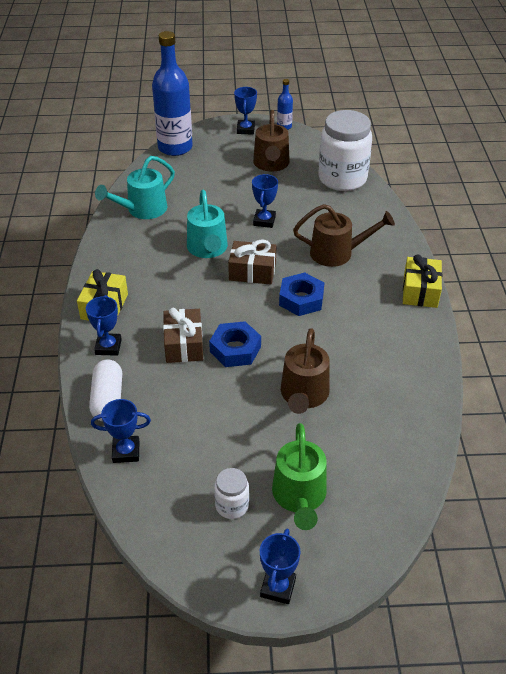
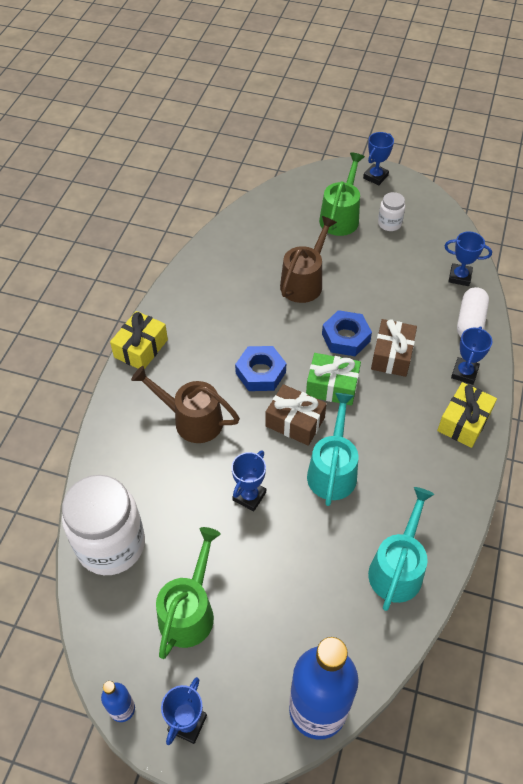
camera: 160 degrees left, 10 degrees up
(142, 210) = (398, 567): turquoise watering can -> turquoise watering can turned 45 degrees counterclockwise
(232, 304) = (332, 386): none -> green gift
(271, 164) = (189, 610): brown watering can -> green watering can

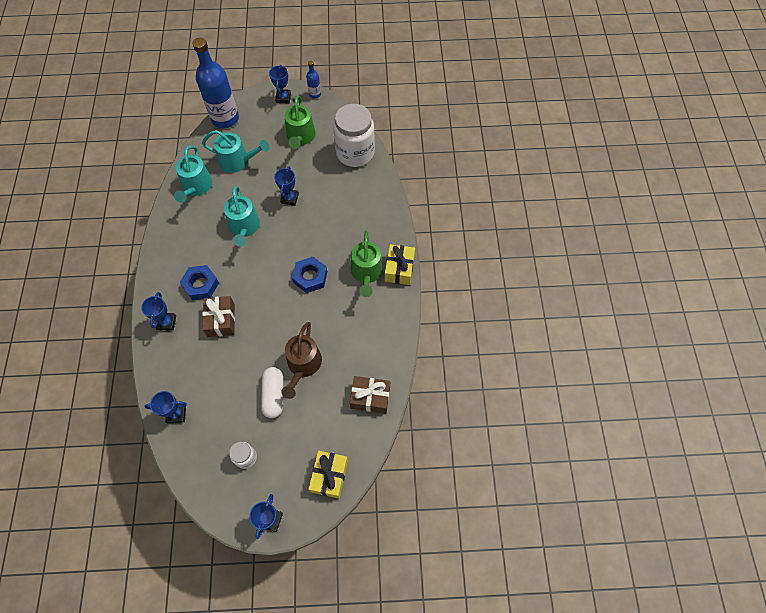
camera: 160 degrees right, 10 degrees up
(191, 420) = (342, 231): brown watering can -> none
(295, 422) = (276, 250): brown gift -> brown gift (370, 397)
(314, 596) = (238, 161): none -> turquoise watering can
(332, 386) = (258, 282): green gift -> none
(341, 217) = (291, 450): green watering can -> green watering can (366, 273)
(345, 337) = (258, 324): blue nut -> blue nut (201, 285)
(464, 422) = (164, 284): yellow gift -> yellow gift (329, 476)
(470, 322) = (165, 369): white capsule -> white capsule (274, 395)

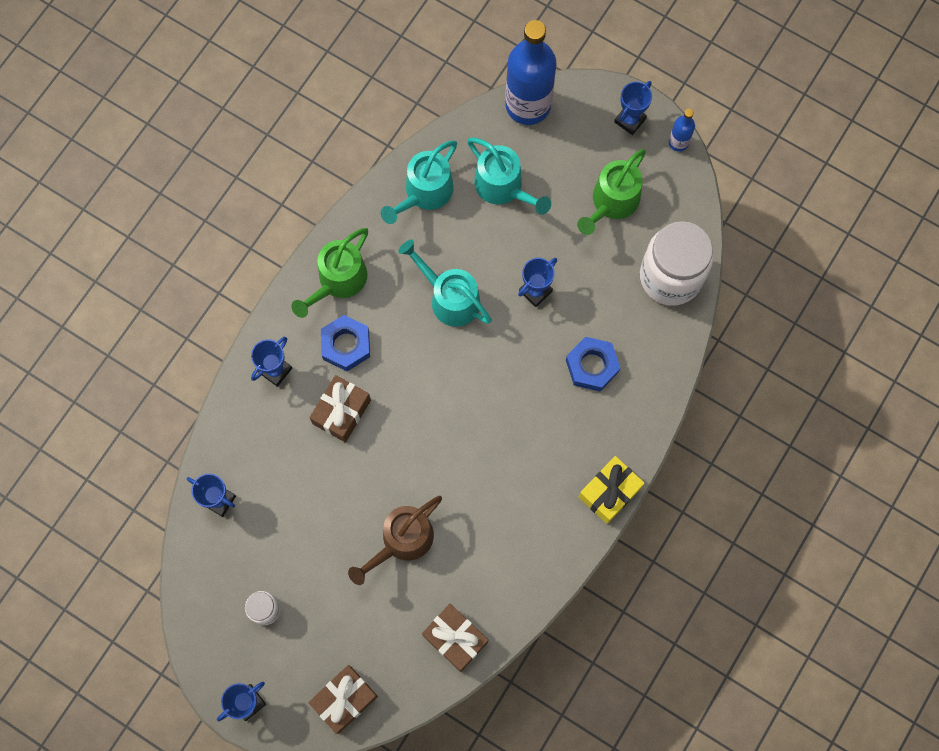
camera: 35 degrees right, 10 degrees up
(244, 228) = (449, 297): turquoise watering can -> turquoise watering can turned 105 degrees clockwise
(274, 395) = (344, 555): white capsule -> none
(310, 277) = (488, 426): blue nut -> blue nut (592, 366)
(329, 476) = (344, 699): yellow gift -> brown gift
(366, 273) = (563, 470): green watering can -> green watering can (338, 281)

